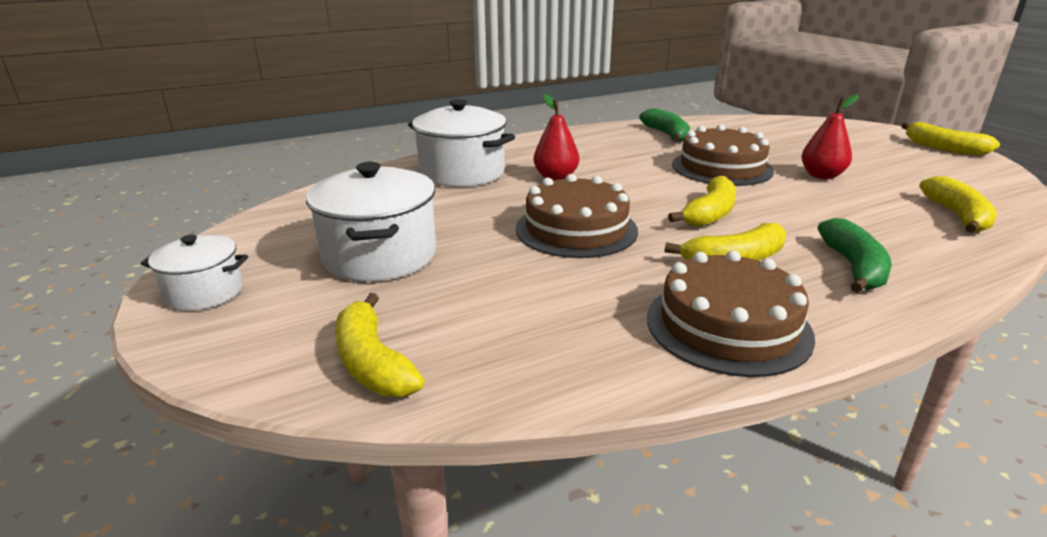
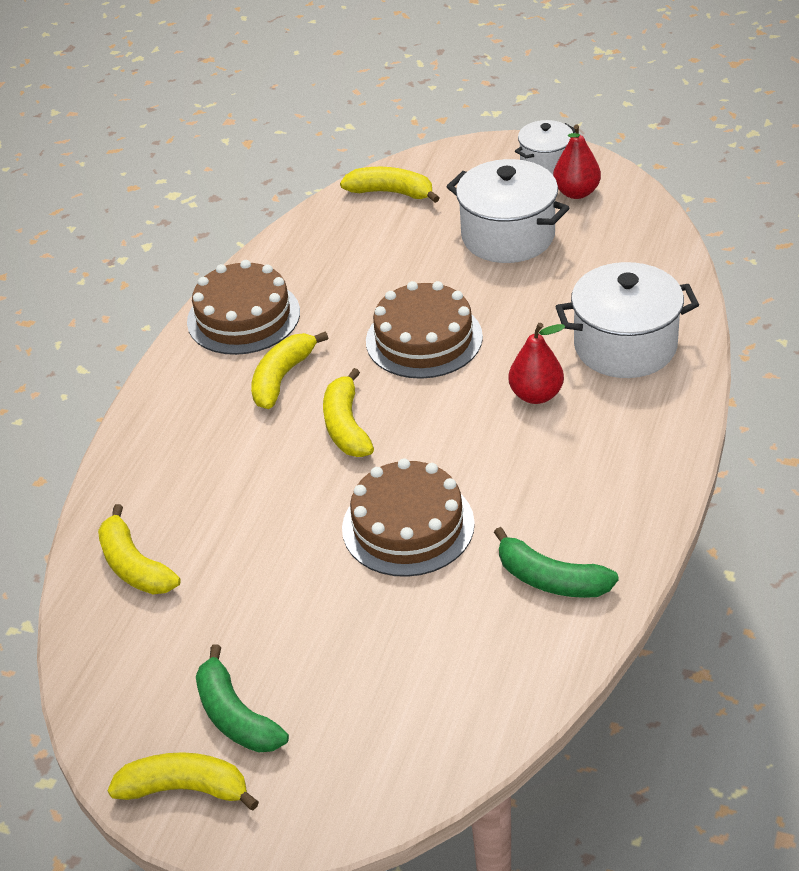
camera: 140 degrees right, 15 degrees up
(822, 176) = (295, 577): red pear -> red pear (576, 192)
(853, 267) = (196, 422): green banana -> green banana (236, 716)

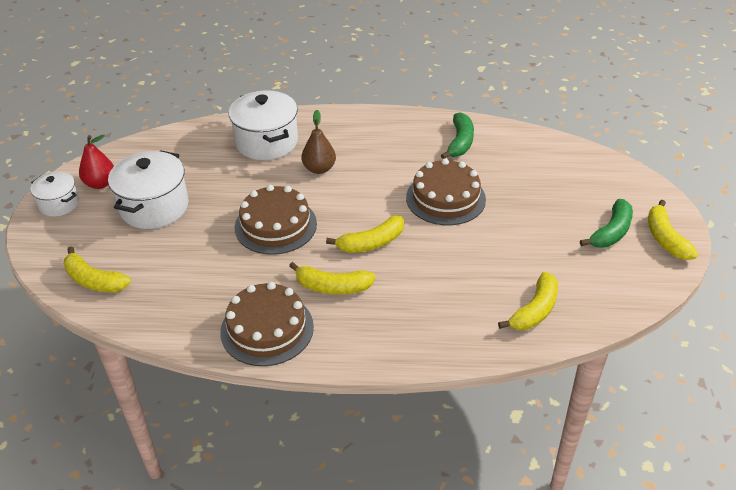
camera: 110 degrees left, 0 degrees up
(391, 192) = (94, 280): yellow banana -> yellow banana turned 60 degrees counterclockwise
(536, 395) = (319, 169): red pear -> brown pear

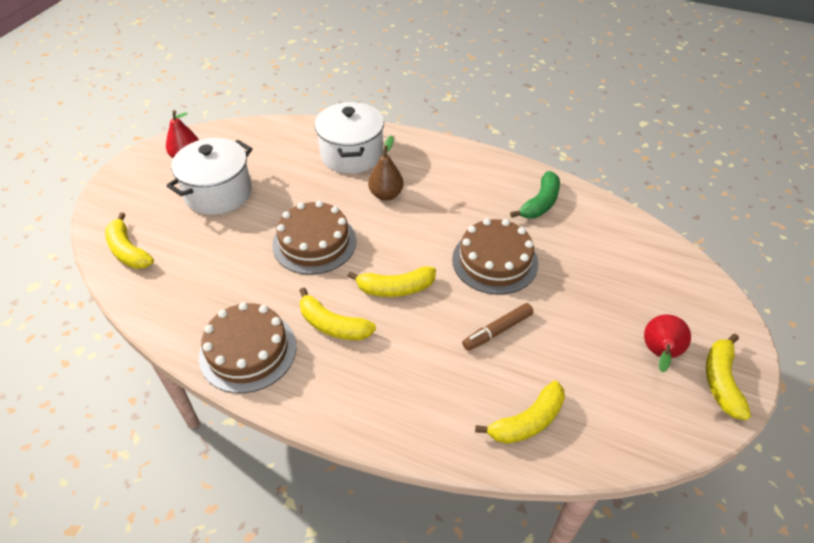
camera: 20 degrees right, 5 degrees up
(59, 204) = (143, 168): white pot -> none
(476, 251) = (497, 330): none -> brown marker
(611, 232) = (659, 354): green banana -> red pear

